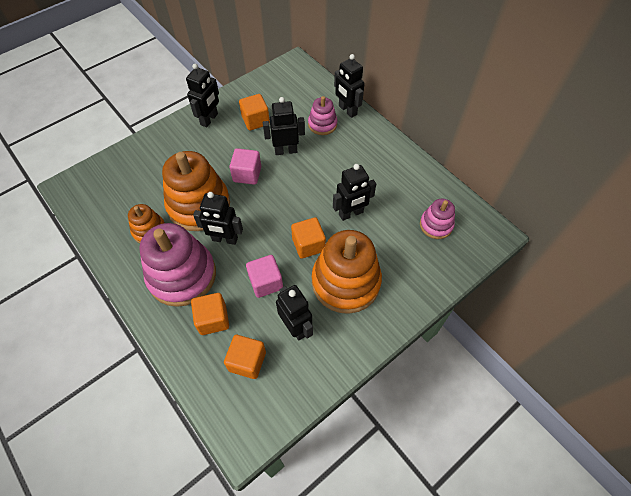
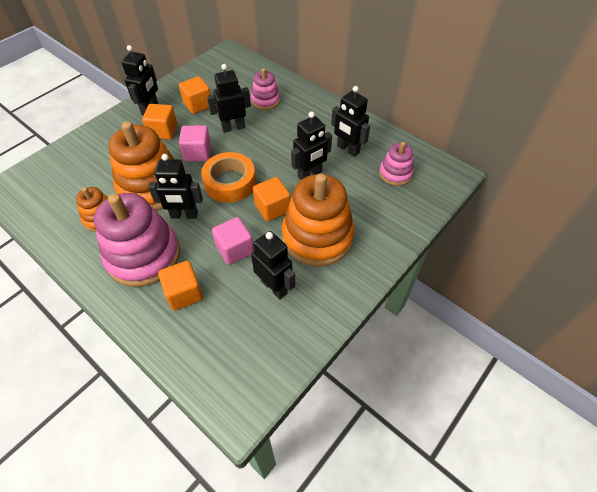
camera: 10 degrees left, 5 degrees down
(247, 361) = (228, 328): orange cube -> orange cube (163, 131)
(273, 211) = (230, 182): none -> orange tape
(347, 110) = (287, 86): black robot -> black robot (347, 149)

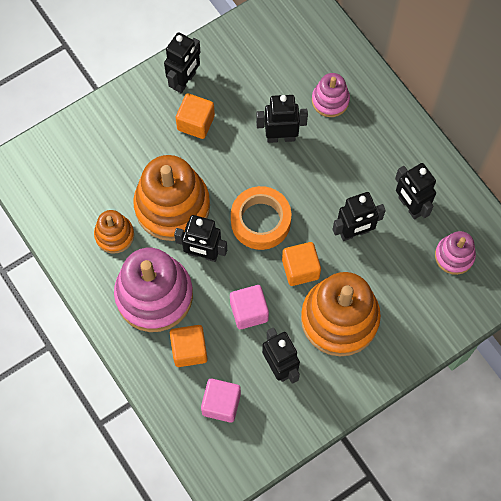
camera: 15 degrees right, 15 degrees up
(197, 153) = (231, 168): pink cube -> pink cube (221, 404)
(198, 105) = (244, 88): orange cube -> none

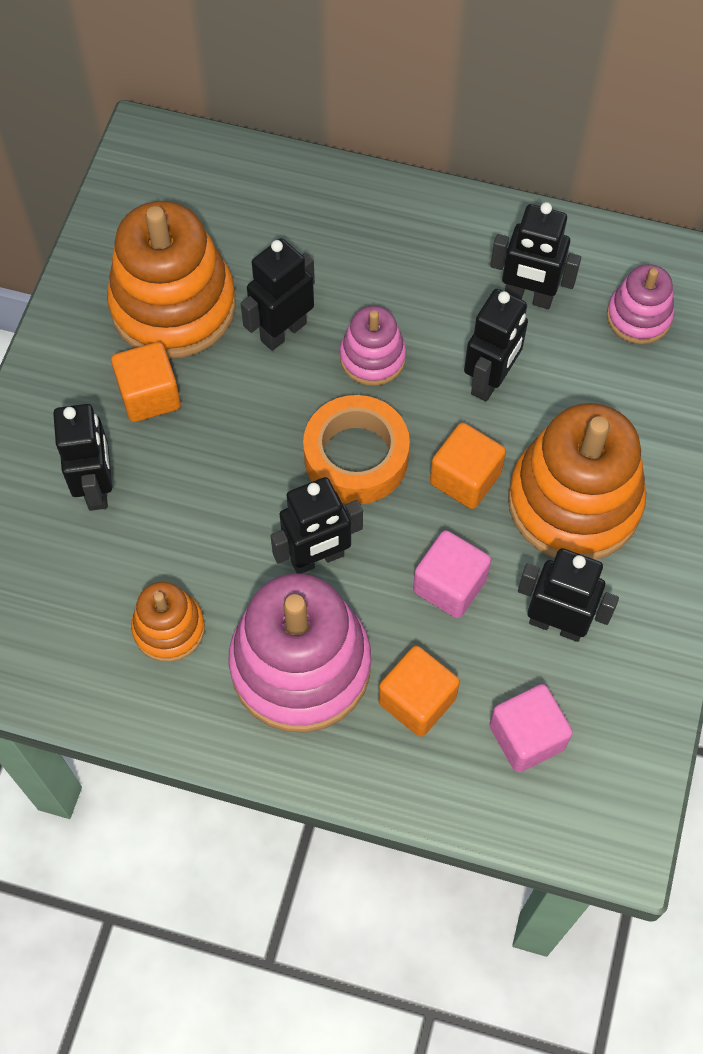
camera: 40 degrees left, 5 degrees down
(172, 206) = (216, 528): orange stacking toy -> orange stacking toy (173, 306)
(184, 81) = (84, 353): black robot -> black robot (97, 487)
(330, 100) = (306, 241): pink stacking toy -> pink stacking toy (372, 357)

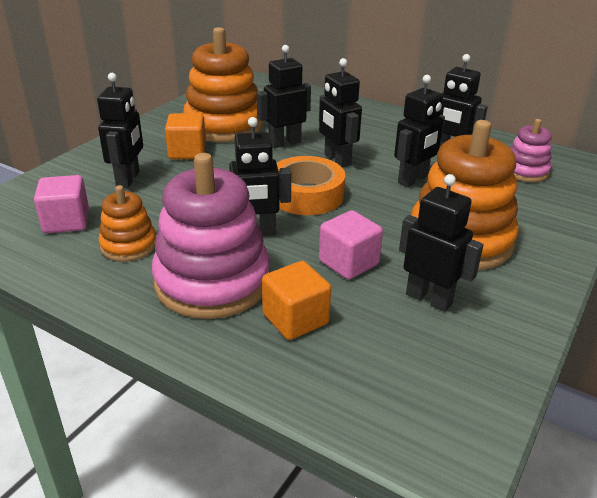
camera: 15 degrees right, 30 degrees down
(372, 357) = (337, 160): pink stacking toy -> black robot
(465, 478) = (380, 216): orange cube -> none
(526, 737) = (382, 361): pink cube -> pink cube (66, 222)

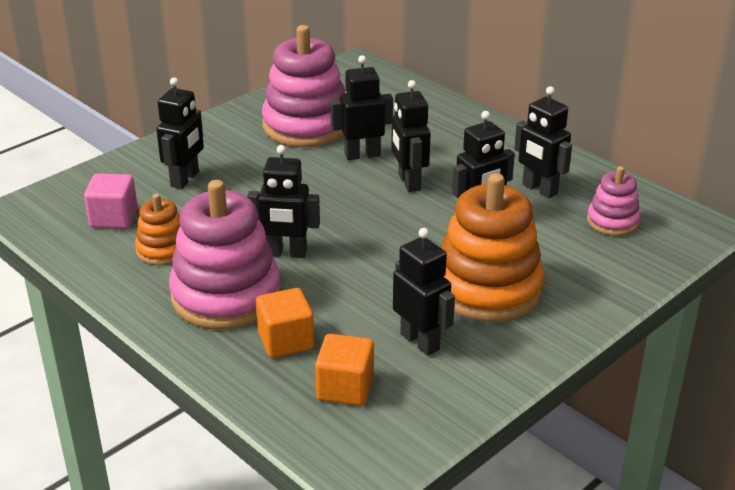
camera: 15 degrees right, 0 degrees up
(187, 152) = (255, 154): orange cube -> orange cube (345, 388)
(224, 125) = (306, 126): orange stacking toy -> pink stacking toy
(306, 195) = (356, 219): orange tape -> none
(348, 263) = (362, 296): pink cube -> none

